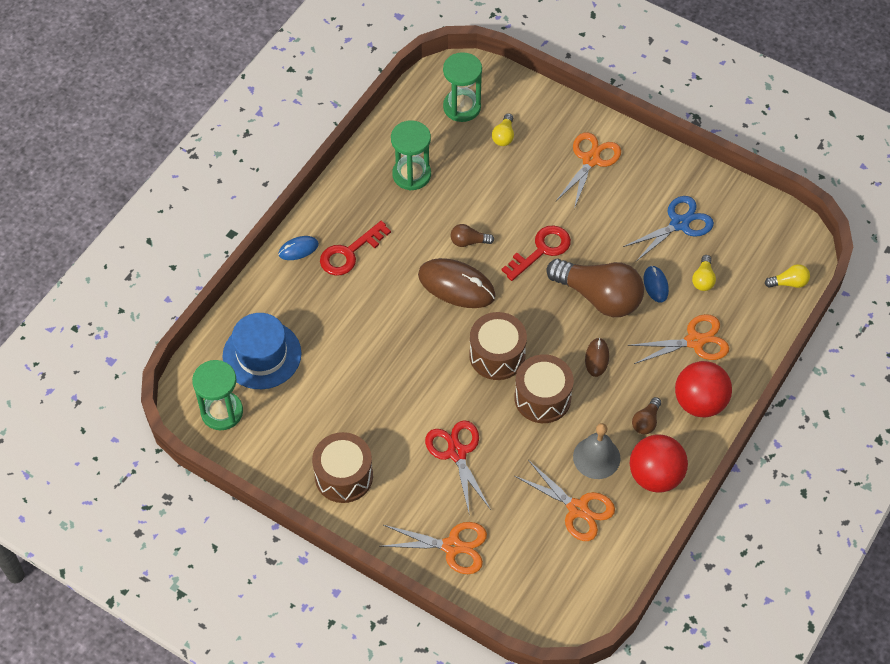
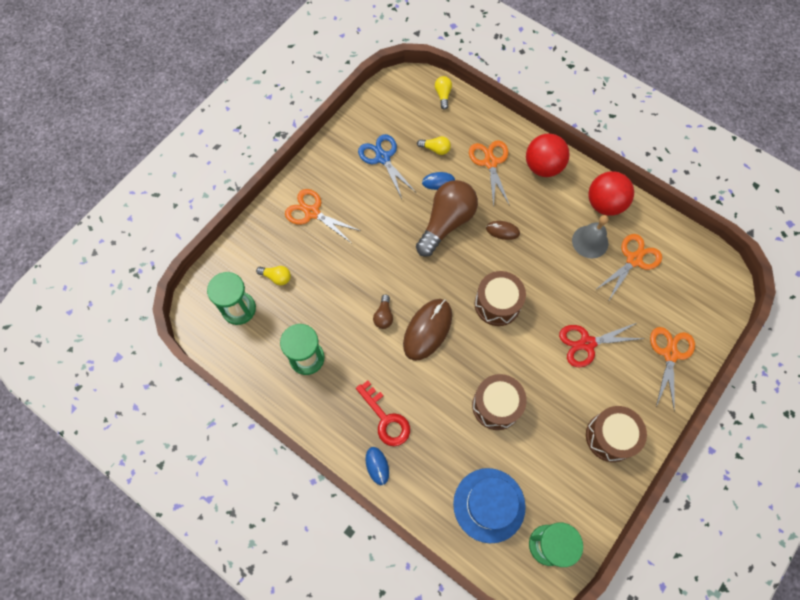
camera: 85 degrees left, 10 degrees up
(541, 250) = (398, 260): red key -> none
(542, 398) = (537, 274): brown drum -> brown drum (496, 405)
(646, 421) = (559, 204): brown light bulb -> none

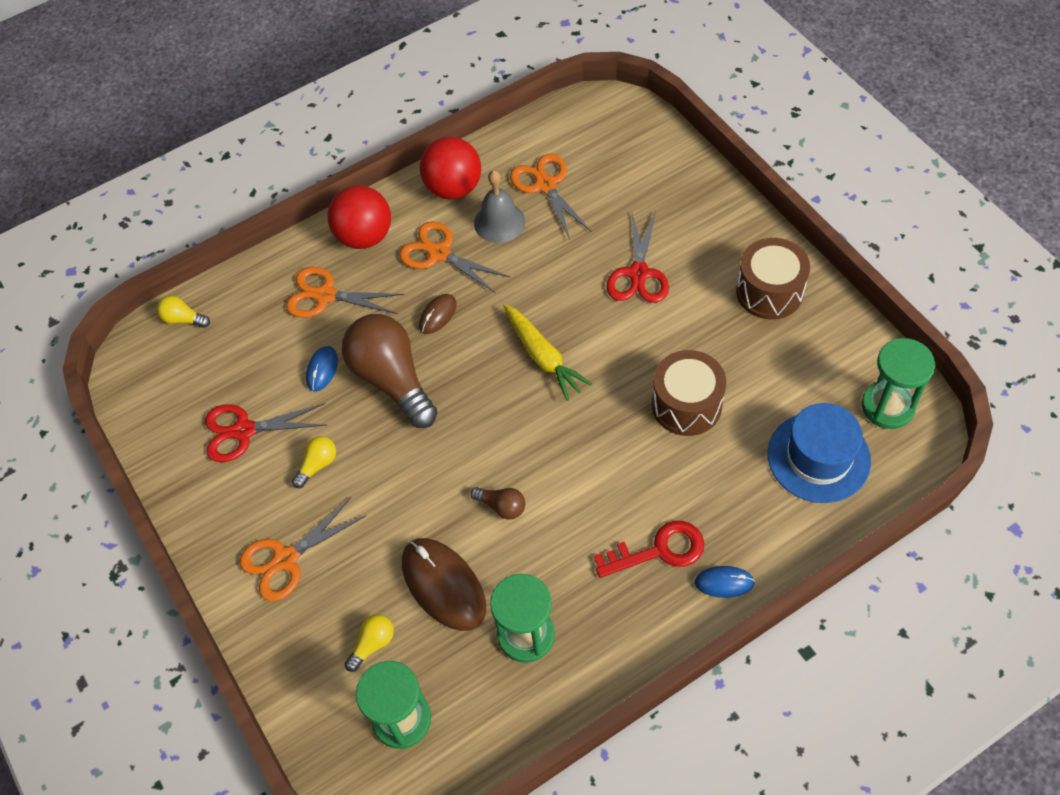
camera: 65 degrees left, 10 degrees down
(383, 158) = (244, 431): blue scissors -> red scissors
(427, 330) = (546, 455): brown mouse -> brown mouse (443, 585)
(435, 149) = (267, 357): yellow light bulb -> yellow light bulb (317, 465)
(497, 304) = (543, 357): brown drum -> yellow carrot
(670, 354) = (685, 193): orange scissors -> orange scissors (439, 253)

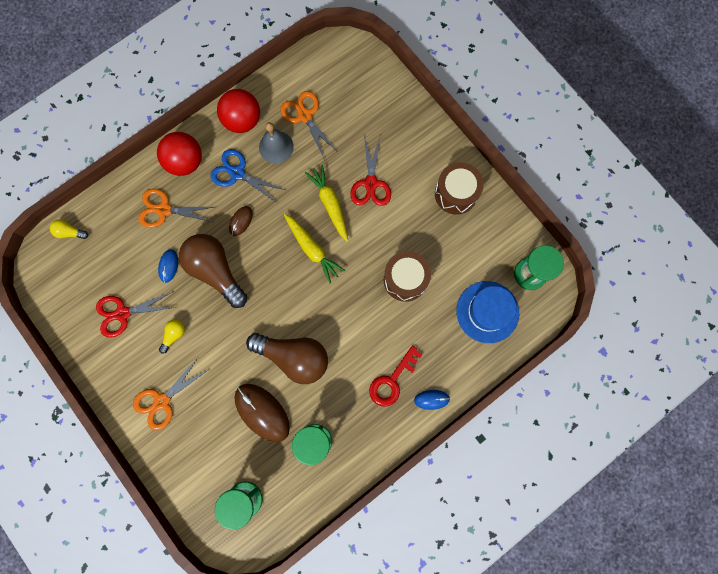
camera: 10 degrees left, 20 degrees up
(372, 644) = (222, 453): yellow light bulb -> none
(439, 253) = (237, 173): orange scissors -> blue scissors
(501, 506) = (293, 357): brown light bulb -> brown light bulb, size x2.31
(575, 298) = (330, 204): none -> yellow carrot
(659, 550) = (392, 381): red key -> red key turned 150 degrees clockwise

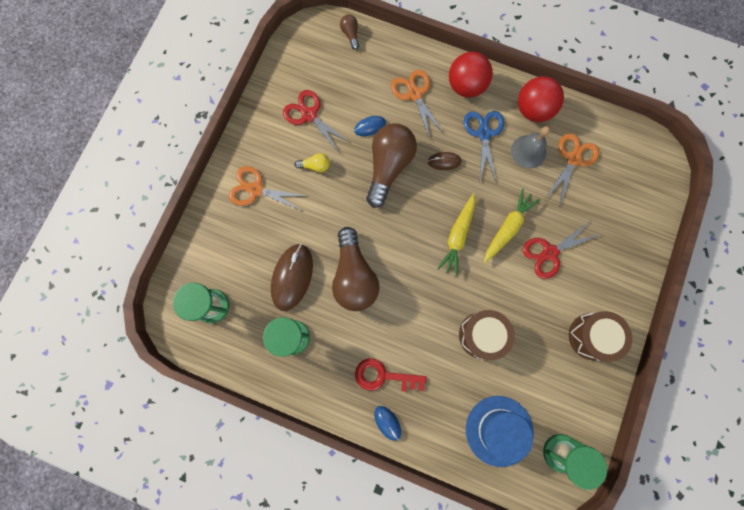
camera: 60 degrees right, 0 degrees up
(70, 232) = (350, 35): yellow light bulb -> brown light bulb

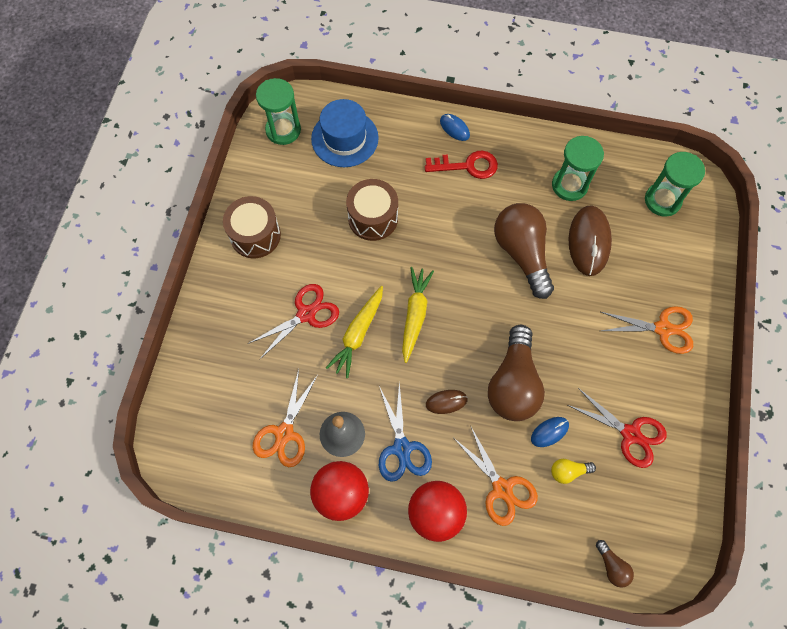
camera: 170 degrees right, 10 degrees down
(315, 166) = (602, 369): yellow light bulb -> yellow light bulb (568, 471)

